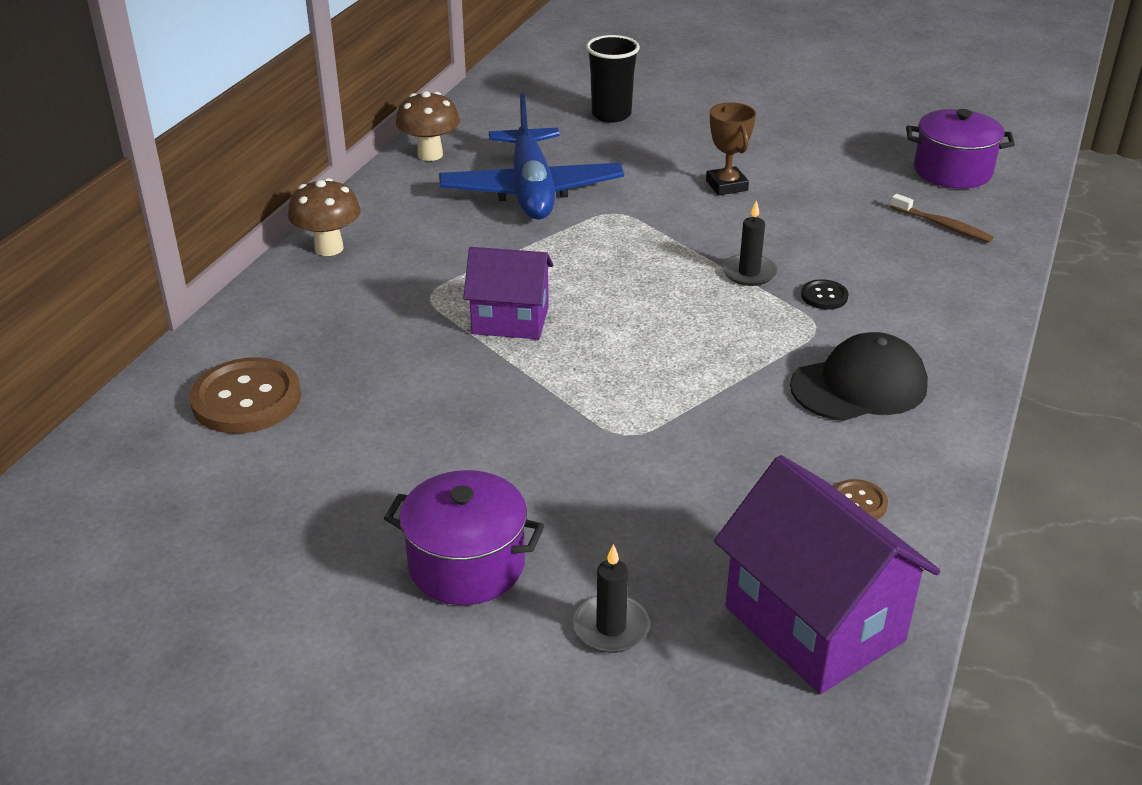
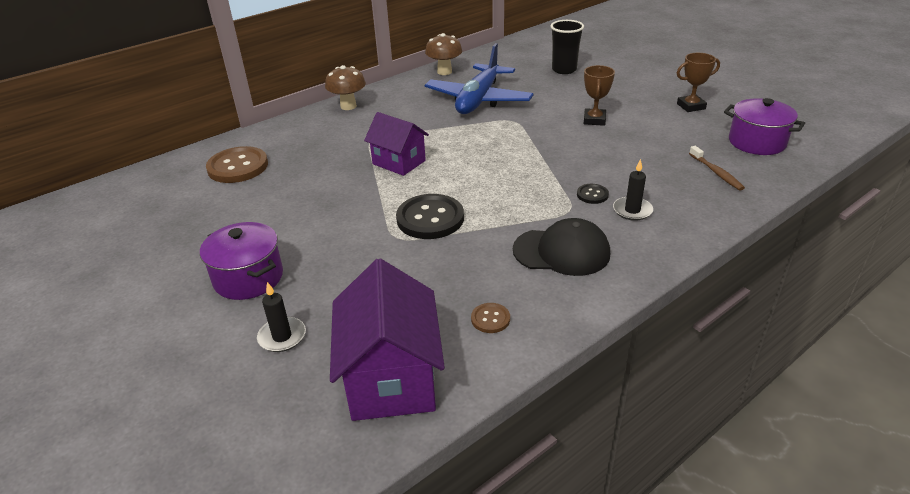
camera: 30 degrees right, 0 degrees up
(644, 392) = (430, 218): none -> black button
(749, 273) = (558, 170): black candle -> black candle (632, 210)
(831, 137) = (691, 106): none -> brown trophy

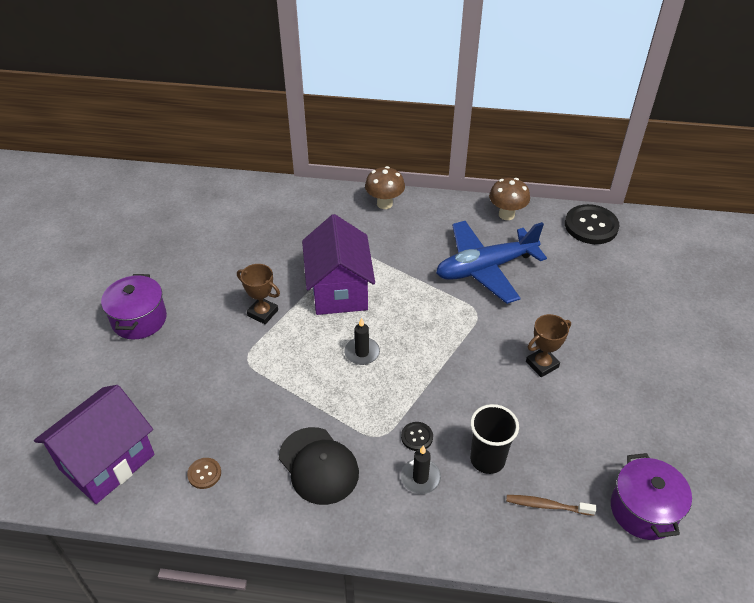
camera: 45 degrees right, 10 degrees up
(238, 167) = (246, 215): brown button -> none
(282, 337) = (101, 380): black candle -> black candle (362, 352)
(399, 162) = (339, 290): purple house -> purple house, size x1.54
(430, 218) = (286, 360): black button -> black button (591, 226)
(564, 70) = (611, 285): black cup -> black cup (487, 459)
(691, 106) = (656, 420): brown trophy -> brown trophy (262, 313)
(716, 173) = (547, 505): brown toothbrush -> brown toothbrush turned 75 degrees clockwise

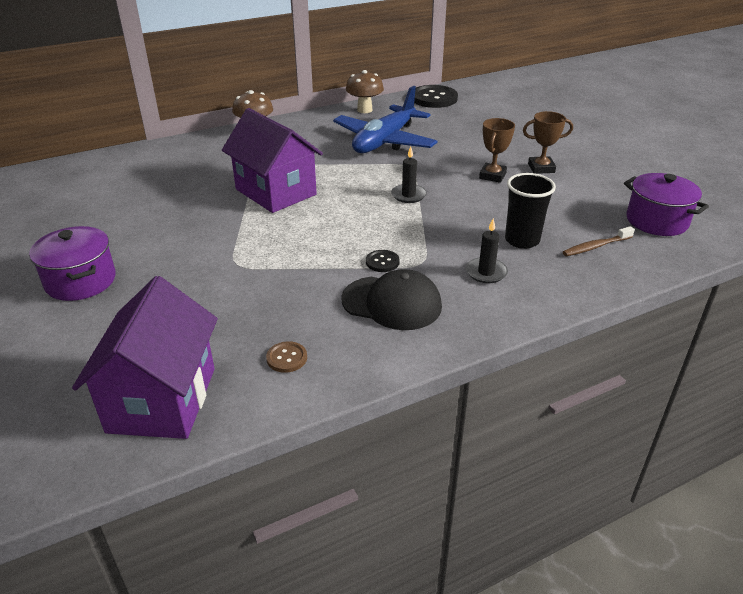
camera: 35 degrees left, 10 degrees down
(262, 313) = (217, 230): brown trophy -> brown trophy (541, 168)
(362, 352) = (343, 220): black candle -> black candle (408, 195)
(417, 437) = (452, 250): black button -> black button (382, 262)

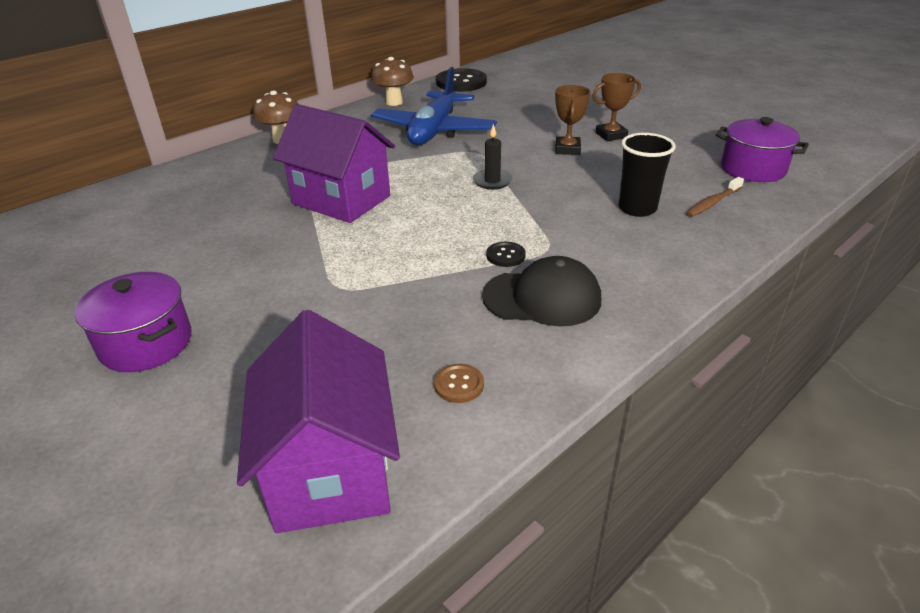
camera: 15 degrees left, 0 degrees up
(486, 272) = (622, 247): black candle -> none

